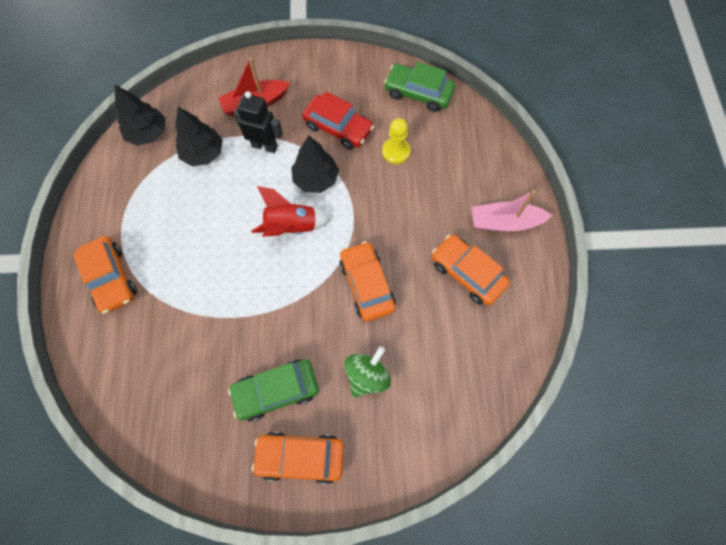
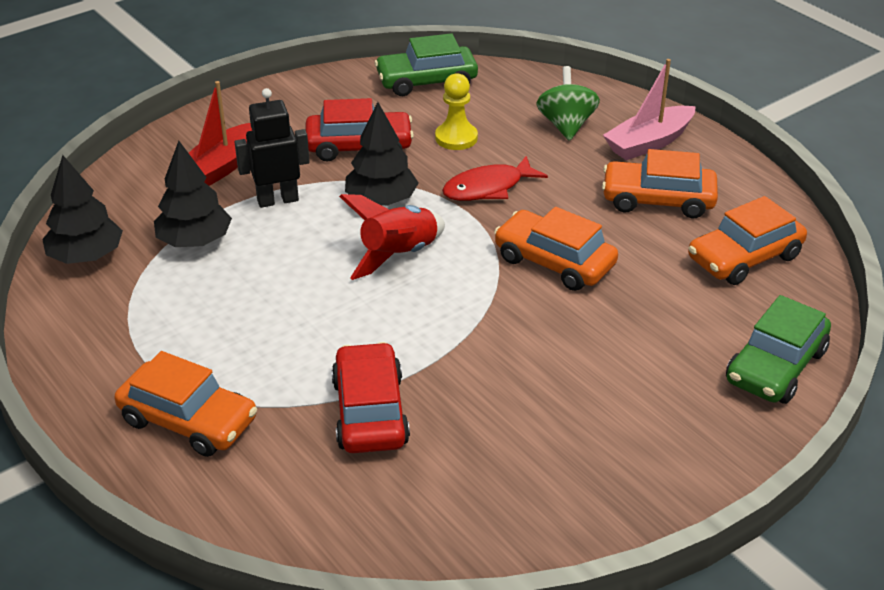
camera: 35 degrees left, 30 degrees down
(191, 329) = (370, 412): none -> red car
(276, 391) = (553, 410): green car -> green car (775, 366)
(300, 457) = (655, 453): orange car -> orange car (744, 257)
(367, 376) = (648, 339): green spinning top -> green spinning top (566, 125)
(380, 204) = (488, 188): none -> red fish

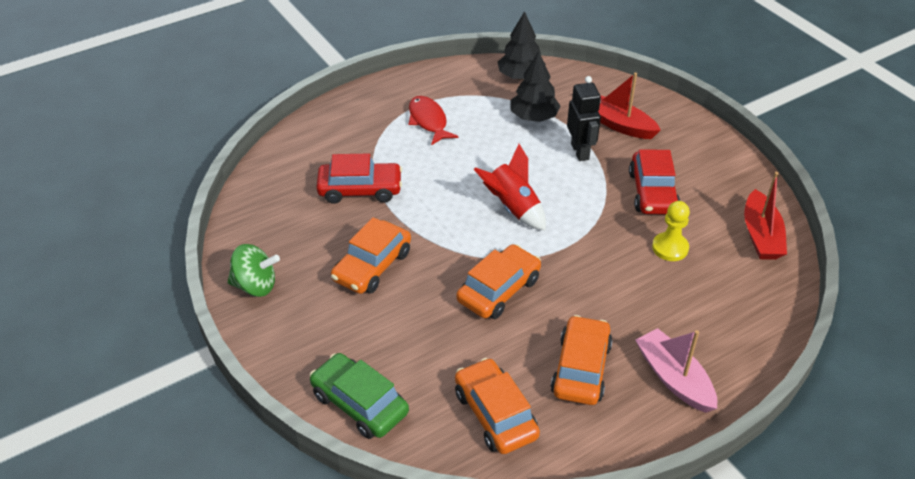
camera: 95 degrees right, 5 degrees up
(188, 420) = (369, 121): orange car -> orange car (372, 266)
(381, 200) = (579, 202): black tree -> none
(426, 81) = (761, 235): green car -> red boat
(488, 188) = (597, 261): red fish -> red fish (428, 121)
(566, 125) = (698, 322): green spinning top -> green spinning top (255, 286)

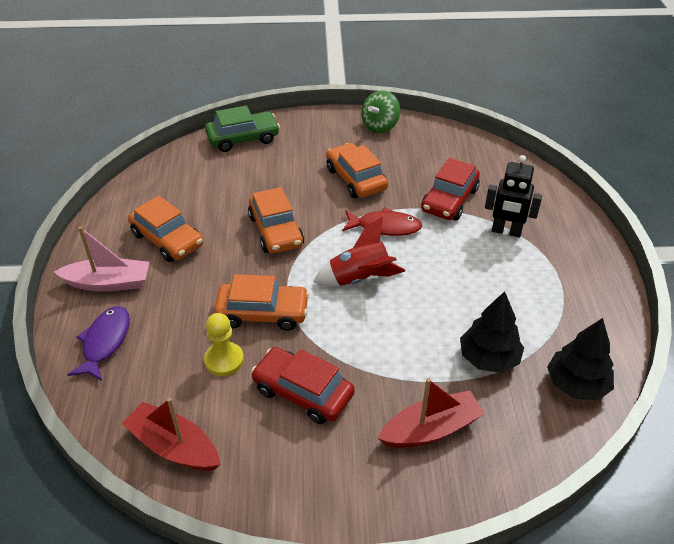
camera: 120 degrees right, 0 degrees up
(428, 121) = (526, 274): red fish -> red fish (385, 227)
(495, 414) = (177, 186): orange car -> orange car (262, 313)
(580, 151) = (406, 367): black robot -> black robot (506, 231)
(731, 334) = (105, 342): none -> purple fish

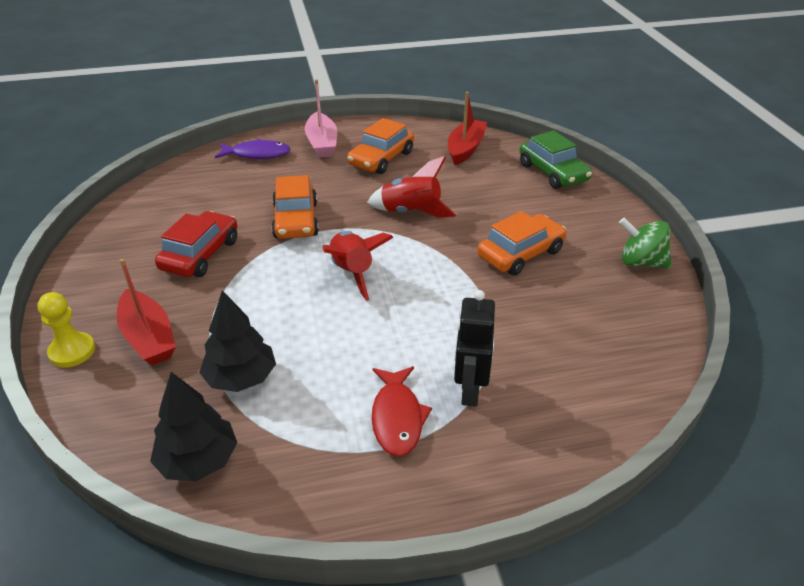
camera: 80 degrees right, 5 degrees down
(174, 446) = (152, 201): red boat -> red boat (465, 149)
(224, 360) = (238, 209): yellow pawn -> yellow pawn (72, 351)
(276, 231) = (411, 212): orange car -> red rocket
(385, 227) = (442, 283): red fish -> red fish (397, 418)
(449, 200) = (514, 333): red car -> none

